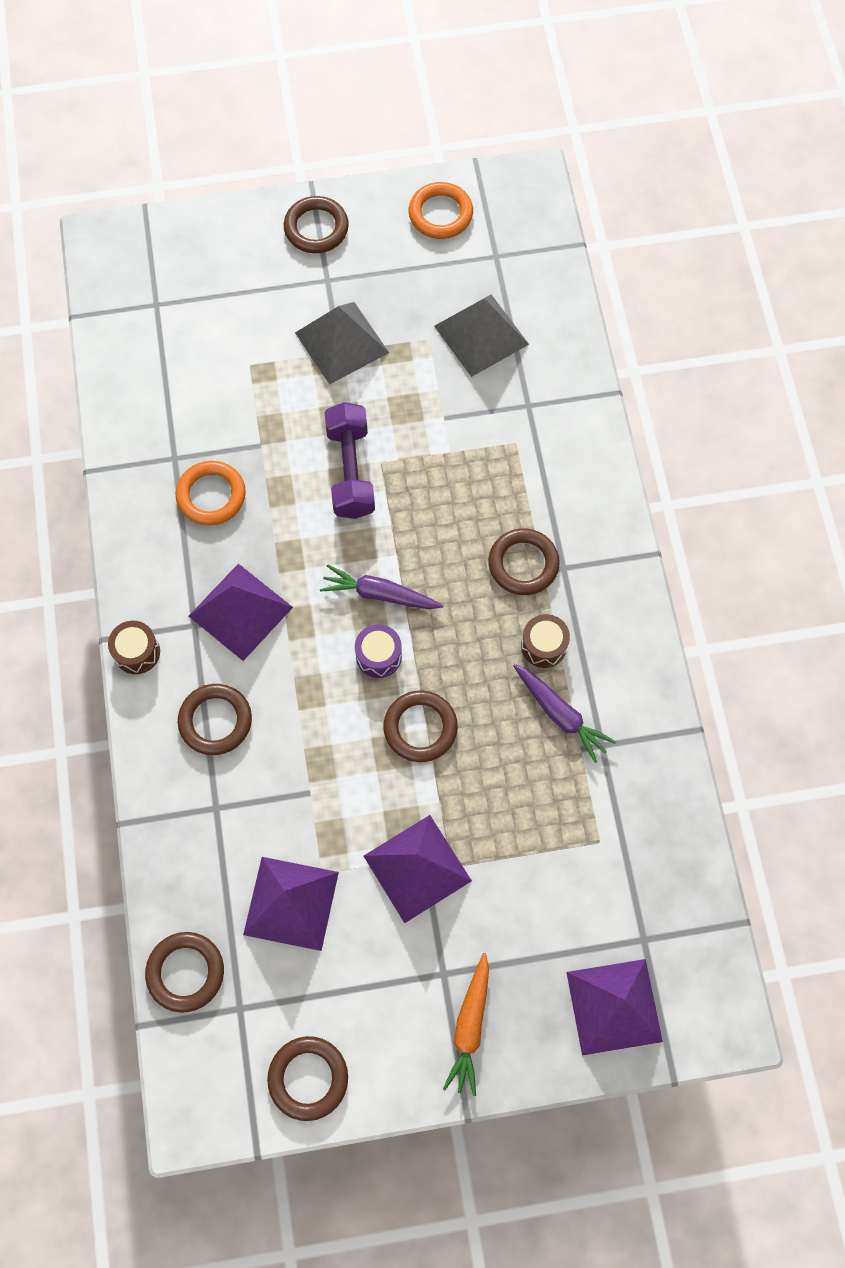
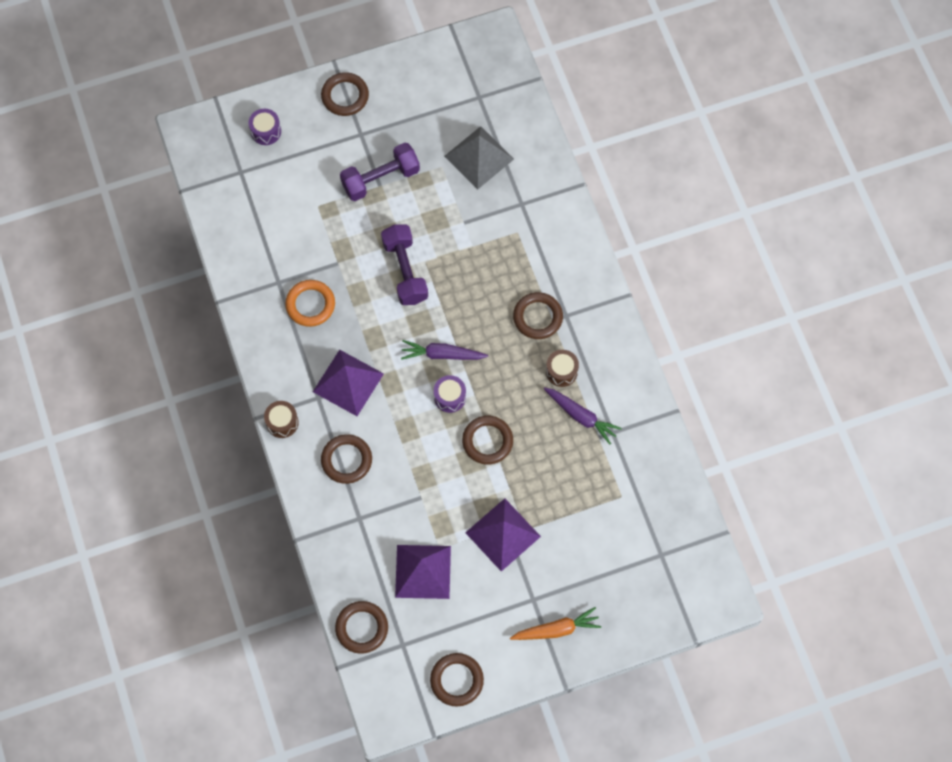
camera: 10 degrees left, 0 degrees up
(201, 257) = (266, 131): none -> purple drum
(342, 342) = (380, 179): grey pyramid -> purple dumbbell
(440, 214) = (433, 71): orange ring -> none
(470, 1026) = (556, 629): orange carrot -> orange carrot turned 105 degrees counterclockwise
(614, 1006) = (648, 600): purple pyramid -> none

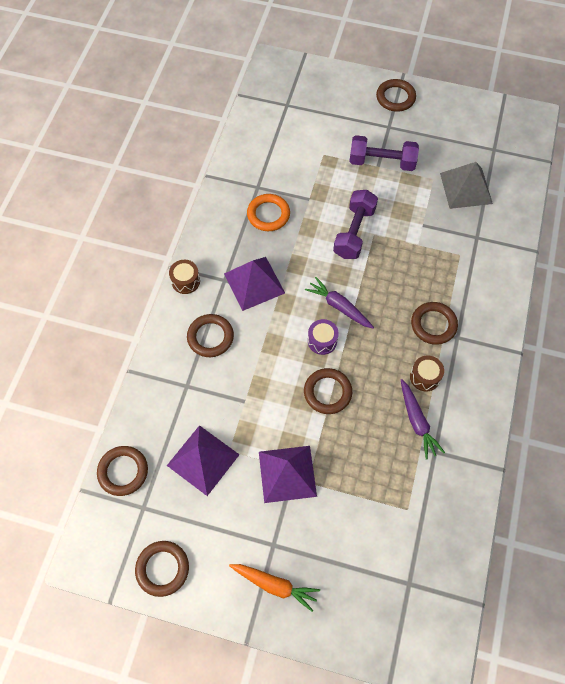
camera: 35 degrees right, 5 degrees down
(266, 131) = (323, 90): purple drum -> none

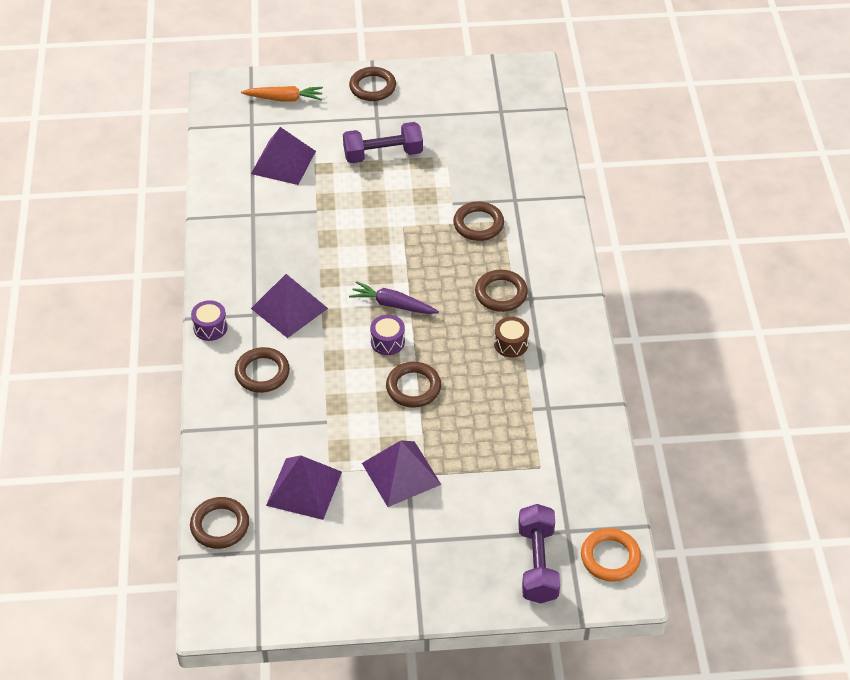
camera: 20 degrees left, 15 degrees down
(162, 569) = (303, 599): brown ring -> brown ring (478, 224)
(185, 281) = (210, 327): brown drum -> purple drum
(268, 214) = (277, 238): orange ring -> orange ring (610, 557)
(274, 585) = (429, 575): orange carrot -> orange carrot (284, 99)
(299, 146) = (283, 162): none -> purple pyramid
(354, 232) = (380, 230): purple dumbbell -> purple dumbbell (537, 564)
(417, 421) = (519, 386): purple carrot -> none
(466, 188) = (485, 156): grey pyramid -> none

